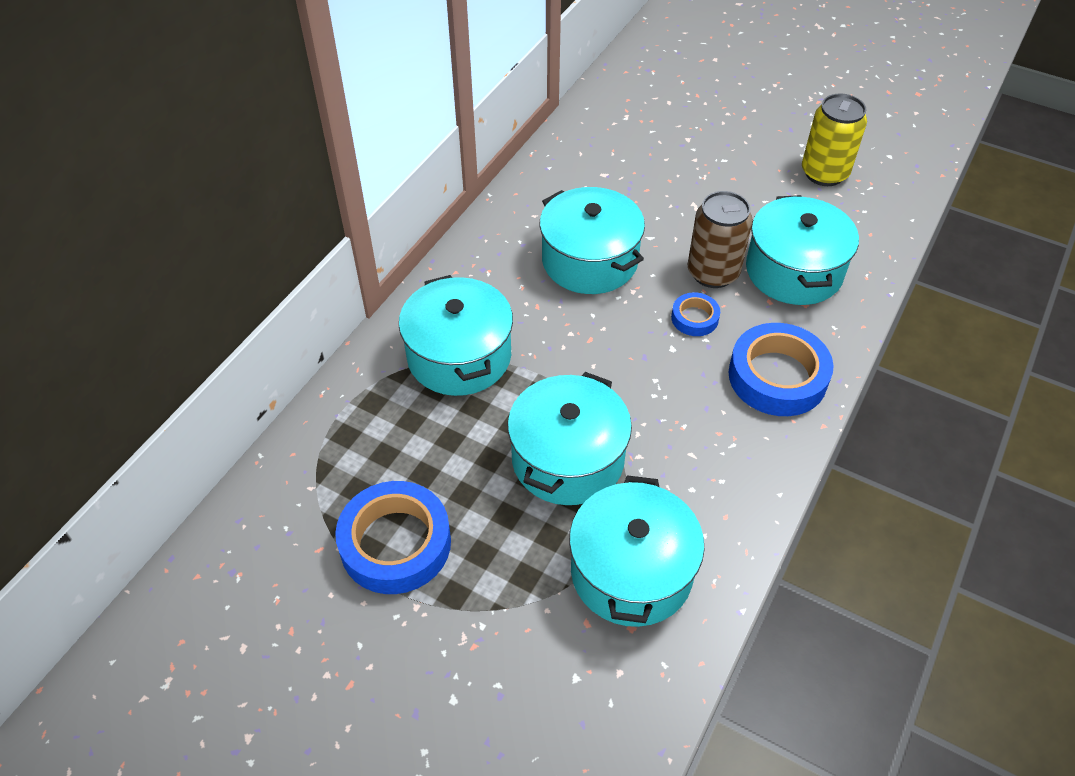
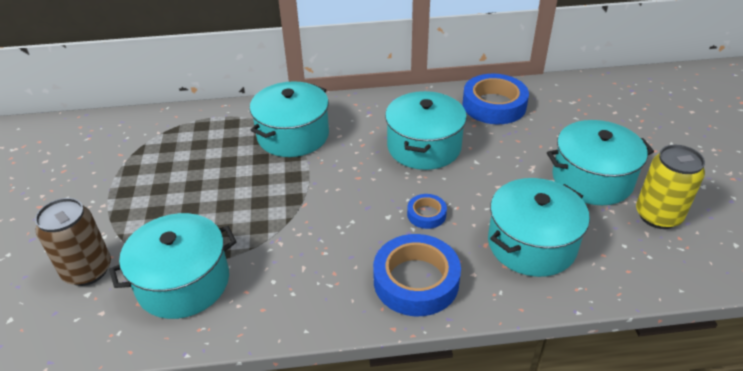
camera: 55 degrees right, 10 degrees down
(395, 543) = (141, 177): blue tape -> blue tape (494, 105)
(567, 458) = (252, 213): turquoise pot -> turquoise pot (592, 179)
(713, 273) = (479, 204): brown can -> brown can (87, 270)

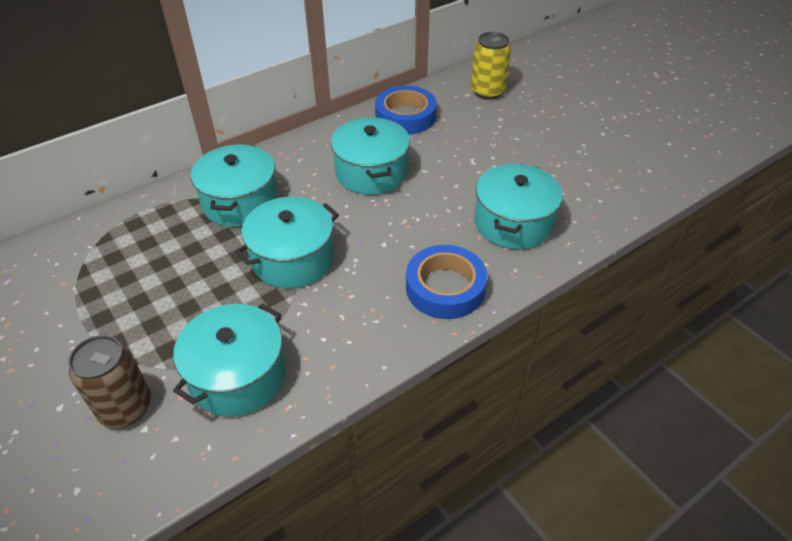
camera: 30 degrees left, 5 degrees up
(426, 214) = (415, 230): blue tape -> none
(592, 179) = (523, 154): turquoise pot -> turquoise pot (292, 259)
(658, 216) = (587, 167): yellow can -> yellow can (487, 92)

